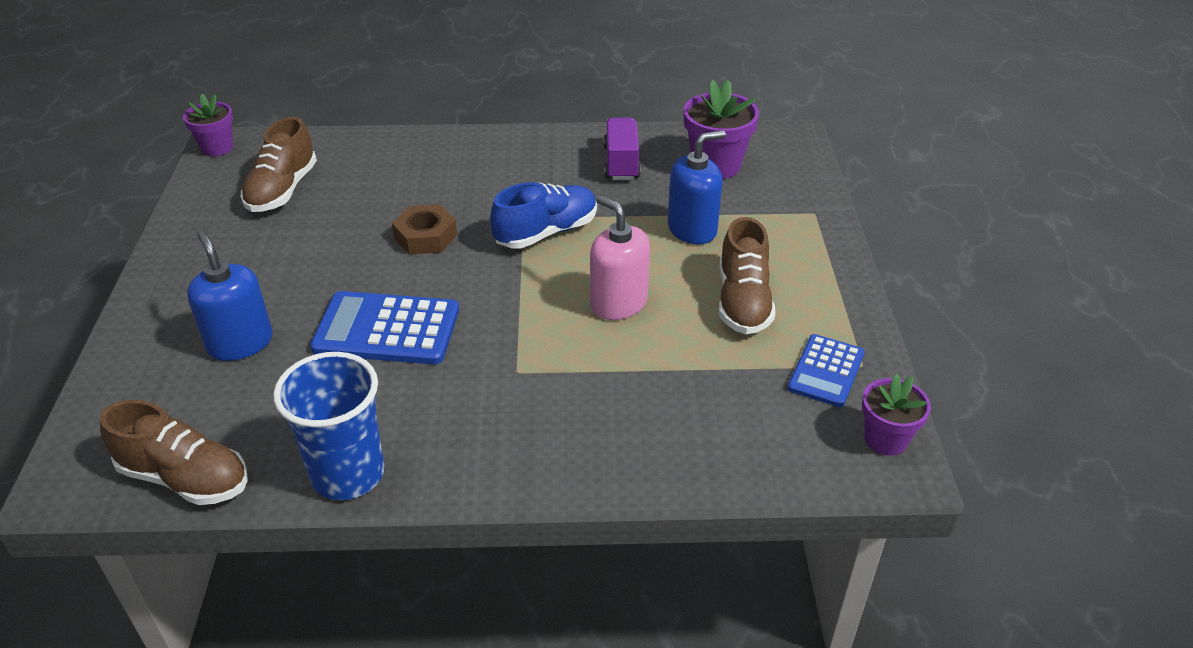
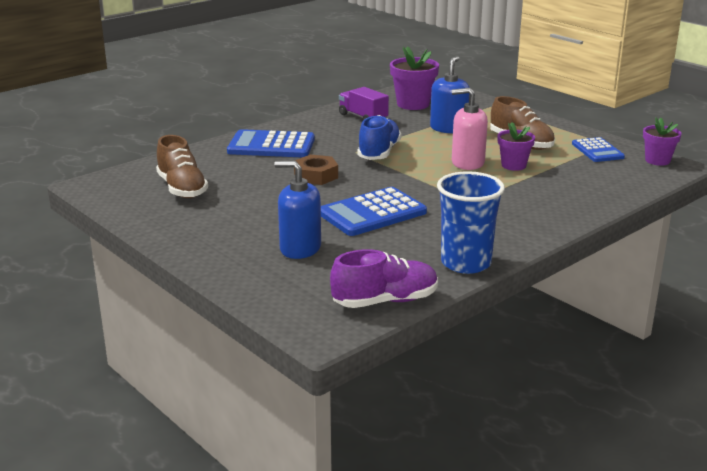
camera: 40 degrees left, 15 degrees down
(185, 478) = (385, 301): brown shoe -> purple shoe
(217, 148) = (89, 187): purple flower pot -> purple flower pot (513, 165)
(457, 165) = (271, 145): none -> blue calculator

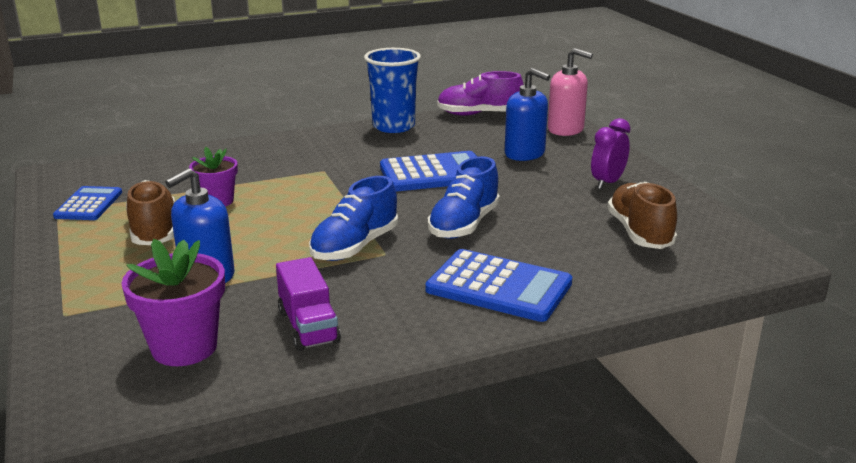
camera: 160 degrees left, 0 degrees up
(210, 227) = (607, 183): none -> purple clock
(316, 176) = (464, 225): brown nut -> blue shoe
(467, 163) = (264, 213): pink soap dispenser -> pink soap dispenser (566, 129)
(657, 160) = (55, 182): purple flower pot -> none

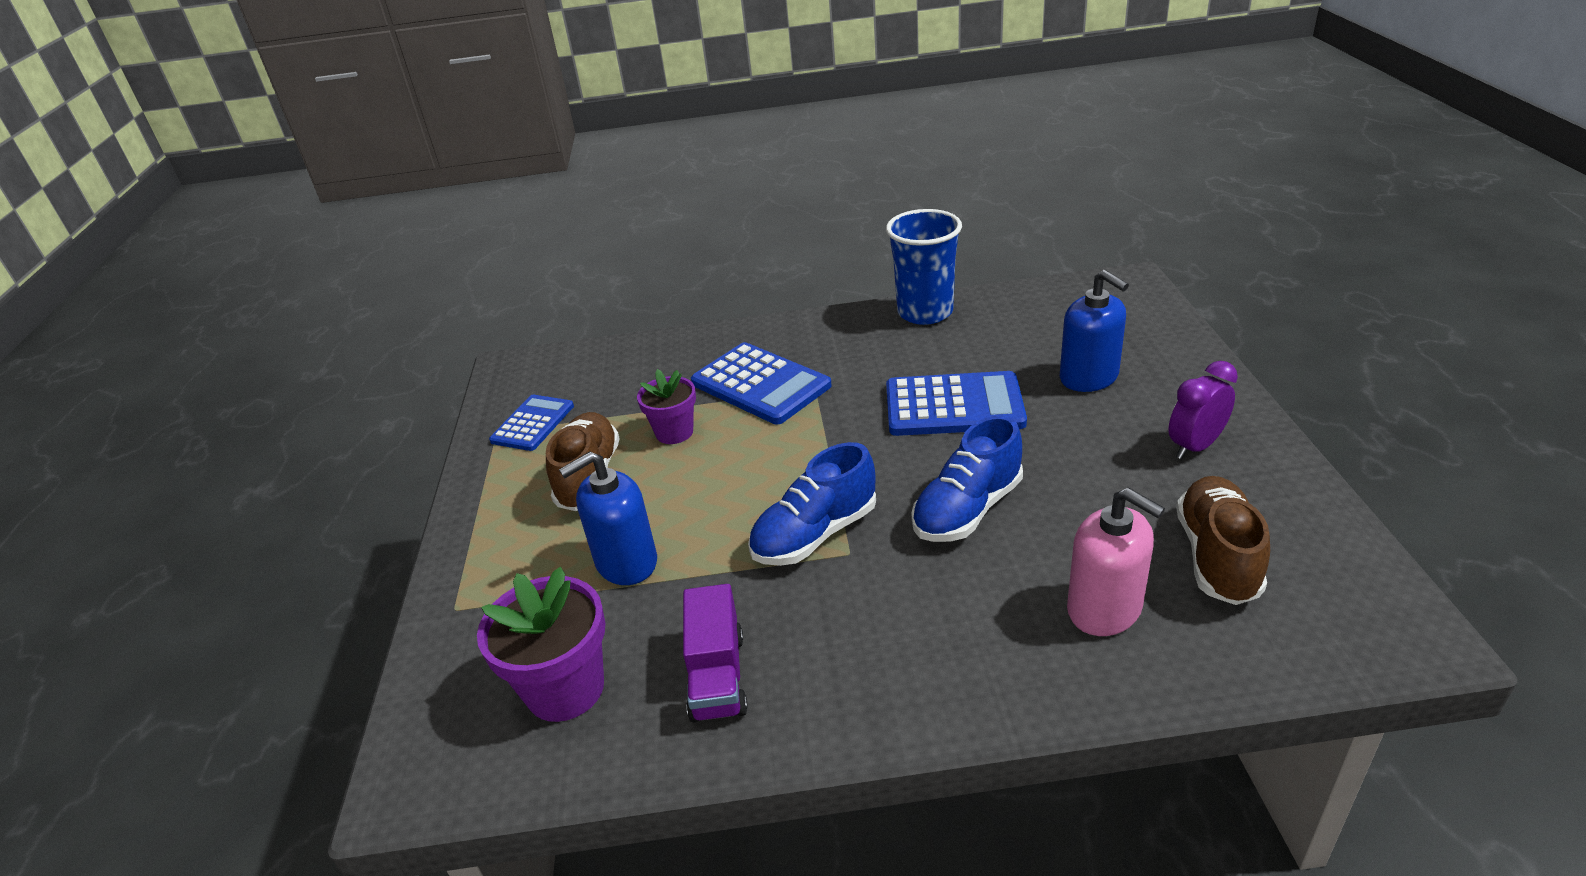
camera: 20 degrees right, 10 degrees up
(479, 114) = (1045, 296): purple shoe -> none
(499, 287) = (982, 639): blue calculator -> blue calculator (760, 384)
(566, 129) = (1161, 333): pink soap dispenser -> pink soap dispenser (1104, 609)

